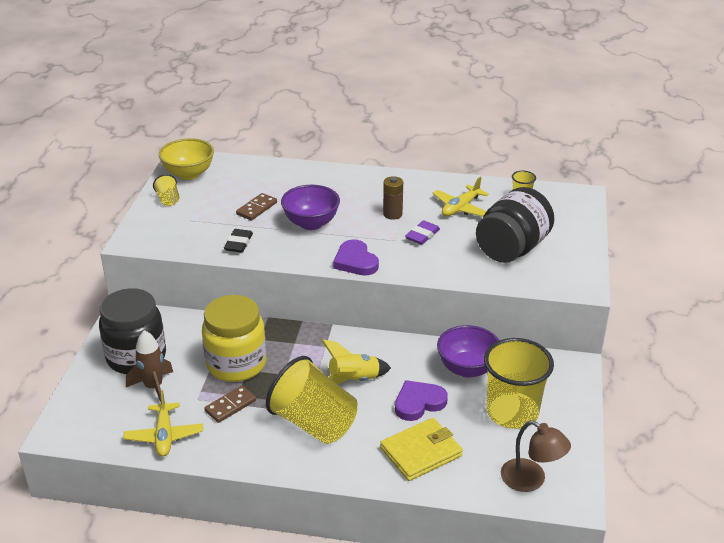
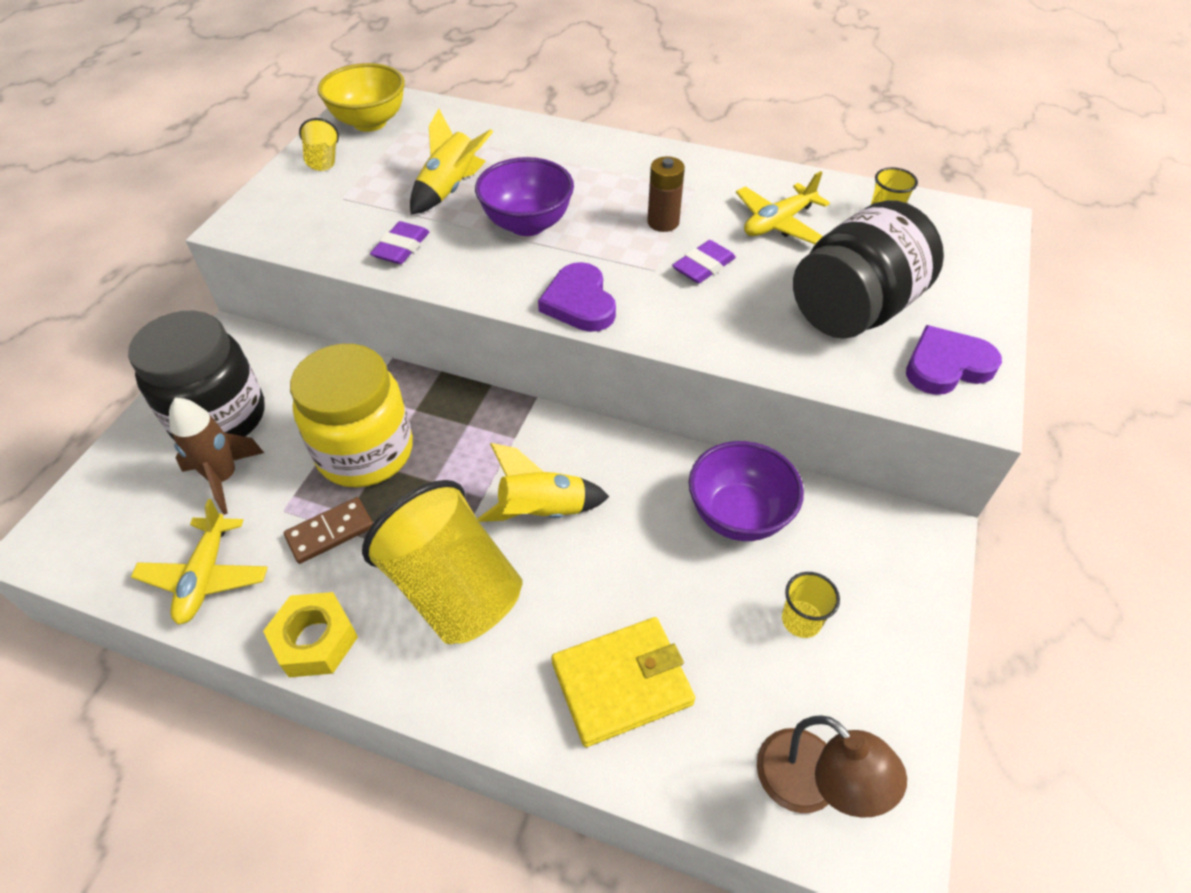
camera: 10 degrees right, 15 degrees up
(238, 243) = (401, 247): black eraser -> purple eraser
(242, 456) = (315, 640): none -> yellow nut
(256, 208) = (450, 189): brown domino -> yellow rocket
(419, 403) = (641, 574): purple heart -> purple heart (946, 365)
(512, 412) = (801, 620): yellow cup -> yellow cup, size x0.43

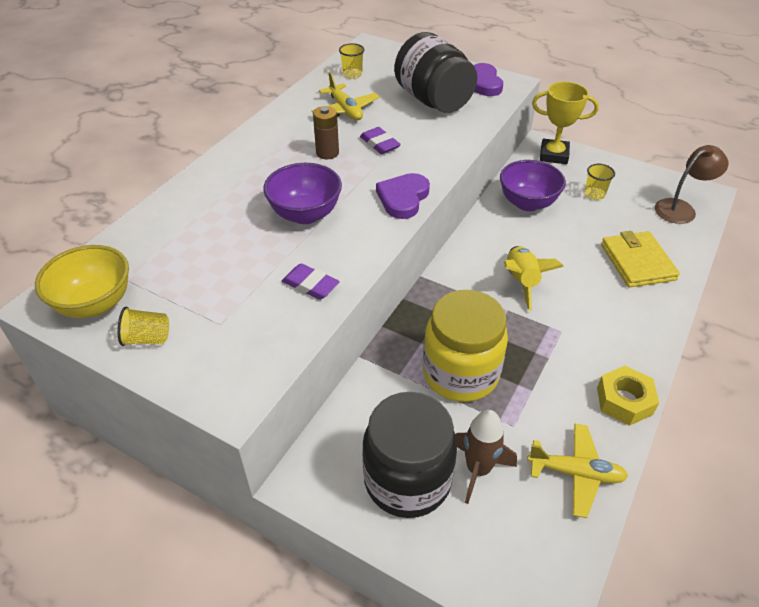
camera: 80 degrees left, 5 degrees down
(330, 532) = (535, 394): brown domino -> none
(450, 189) = (239, 253): yellow rocket -> none
(454, 590) = (581, 328): yellow cup -> none
(579, 302) = (403, 198): purple heart -> purple heart turned 120 degrees clockwise
(902, 554) = (553, 155): none -> yellow trophy

